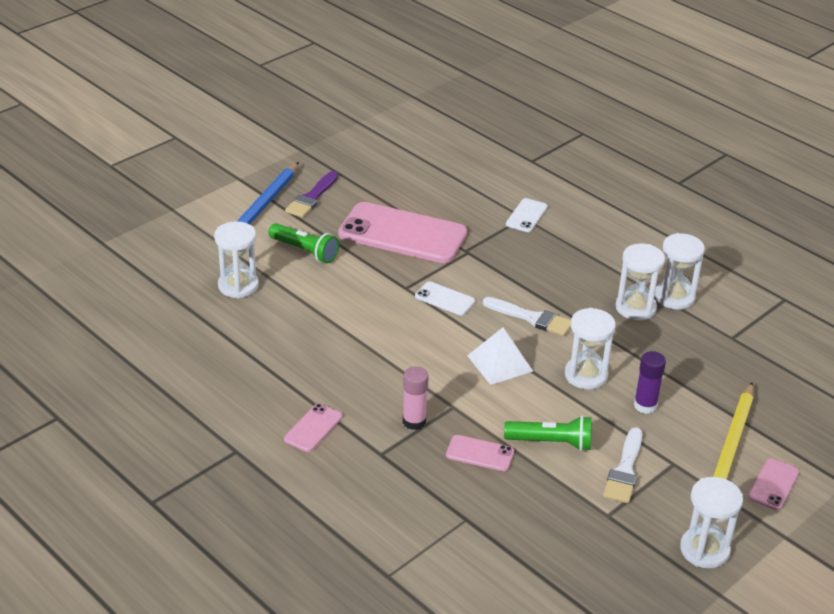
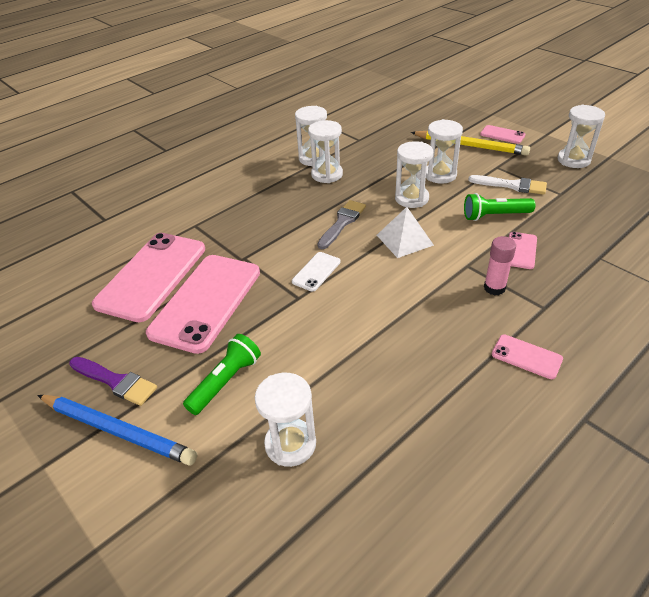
camera: 85 degrees left, 5 degrees up
(441, 200) = (152, 276): none -> pink phone
(526, 216) = (193, 223): white phone -> none
(531, 318) = (342, 223): white brush -> grey brush
(551, 443) = (494, 216): green flashlight -> green flashlight turned 105 degrees counterclockwise
(645, 406) = (440, 175): purple glue stick -> white hourglass

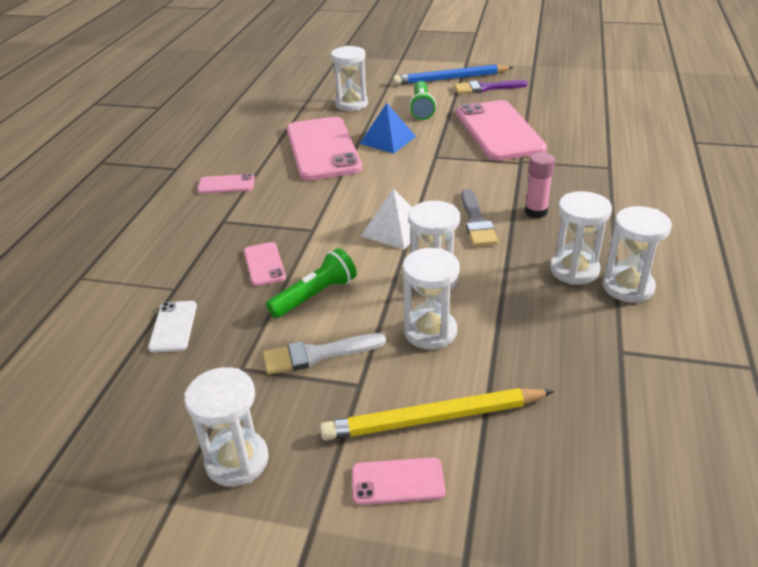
camera: 145 degrees right, 5 degrees down
(152, 276) = (568, 128): pink phone -> pink phone (323, 149)
(316, 272) = (444, 176): white phone -> white phone (173, 326)
(316, 344) = (387, 140): none -> blue pyramid
(494, 288) = (275, 220): pink glue stick -> pink glue stick (536, 212)

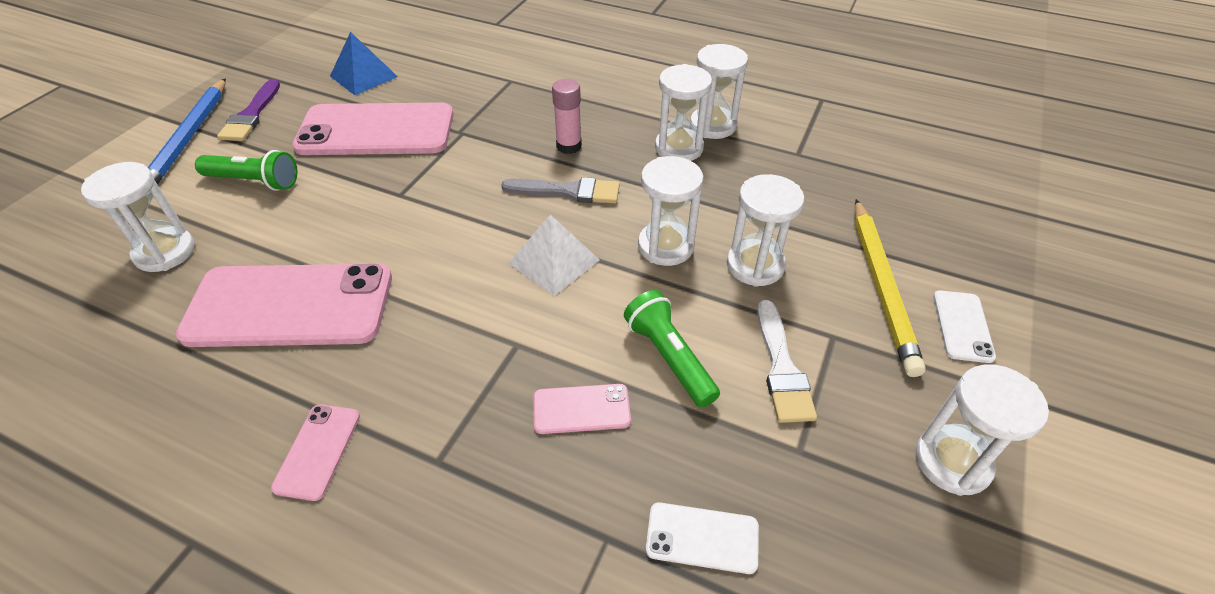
camera: 80 degrees left, 10 degrees up
(387, 140) = (319, 230): blue pyramid -> blue pyramid (363, 76)
(397, 481) = (962, 326): pink phone -> white phone

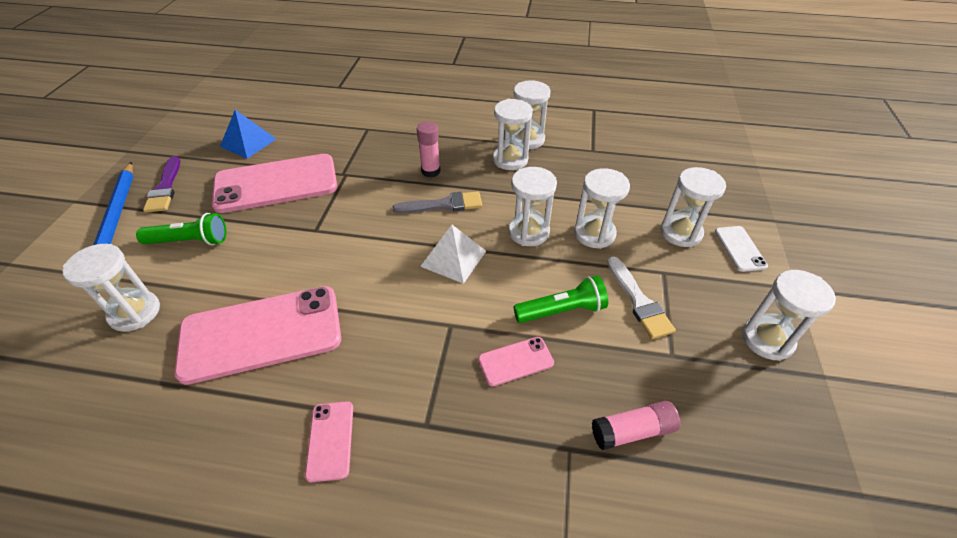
camera: 15 degrees left, 0 degrees up
(669, 357) = (562, 310): green flashlight -> green flashlight turned 120 degrees clockwise
(702, 538) = (632, 431): white phone -> pink glue stick
(881, 287) = (680, 233): yellow pencil -> white hourglass

